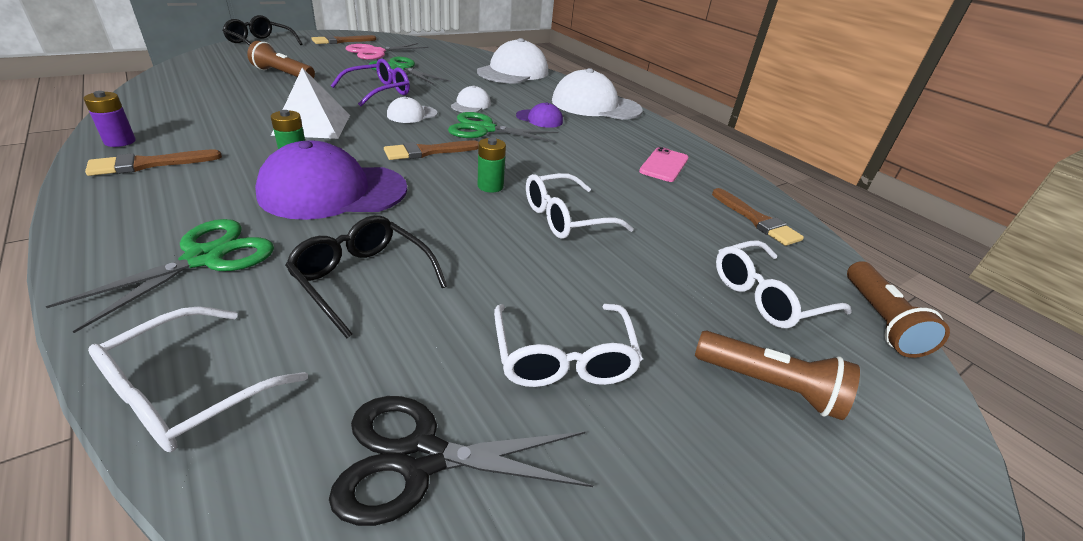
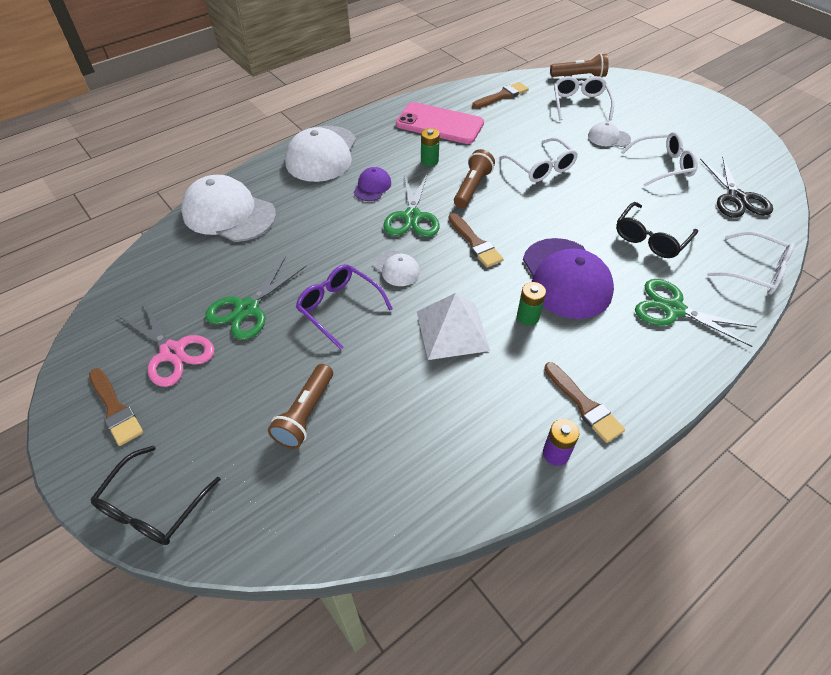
camera: 90 degrees left, 15 degrees up
(471, 105) = (353, 233): white cap -> white cap (608, 138)
(490, 186) = (516, 203): green battery -> green battery (429, 161)
(664, 165) = (439, 124): pink phone -> pink phone, size x1.66
(767, 296) = (580, 104): white glasses -> white glasses turned 150 degrees counterclockwise
(769, 385) = (643, 113): brown flashlight -> brown flashlight (472, 187)

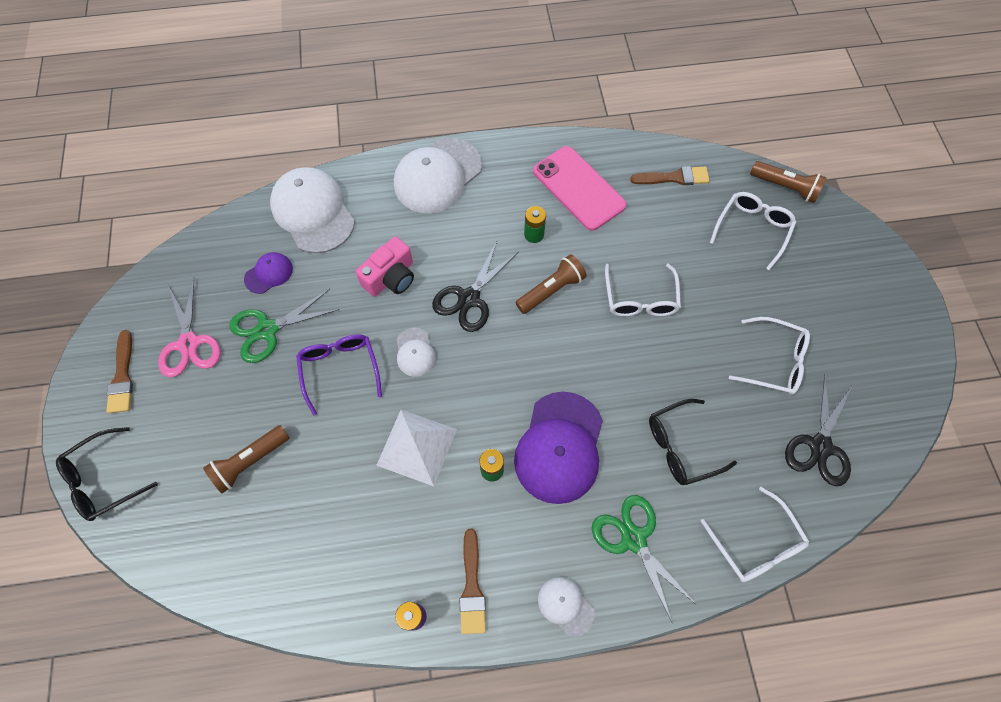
camera: 30 degrees right, 15 degrees up
(334, 229) = (391, 277): none -> pink camera
(372, 186) = (457, 241): purple cap -> purple cap (269, 274)
(412, 217) = (469, 298): green scissors -> black scissors
(475, 243) = (505, 360): brown brush -> none
(608, 138) = (745, 293): white cap -> white cap (565, 605)

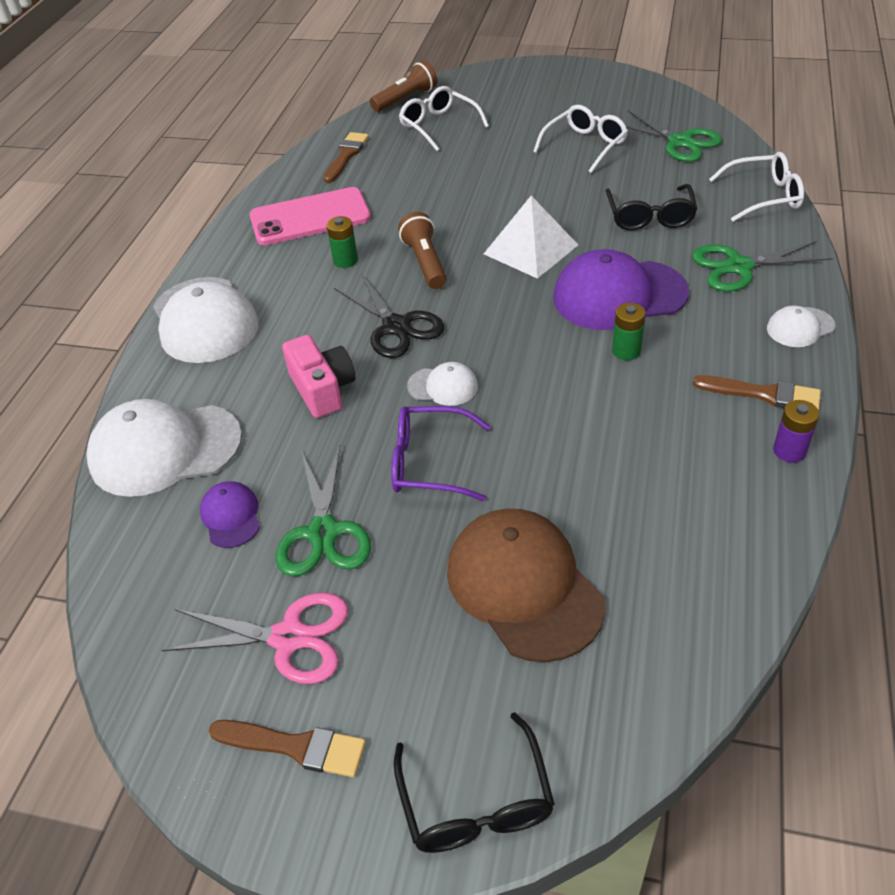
camera: 65 degrees left, 20 degrees down
(250, 461) = (524, 586): brown flashlight -> brown cap
(416, 447) = (572, 408): white pyramid -> white pyramid (531, 249)
(559, 447) = (619, 295): purple cap -> purple cap turned 135 degrees clockwise
(640, 299) = (473, 206): white glasses -> none
(820, 446) = (680, 142): black scissors -> green scissors

